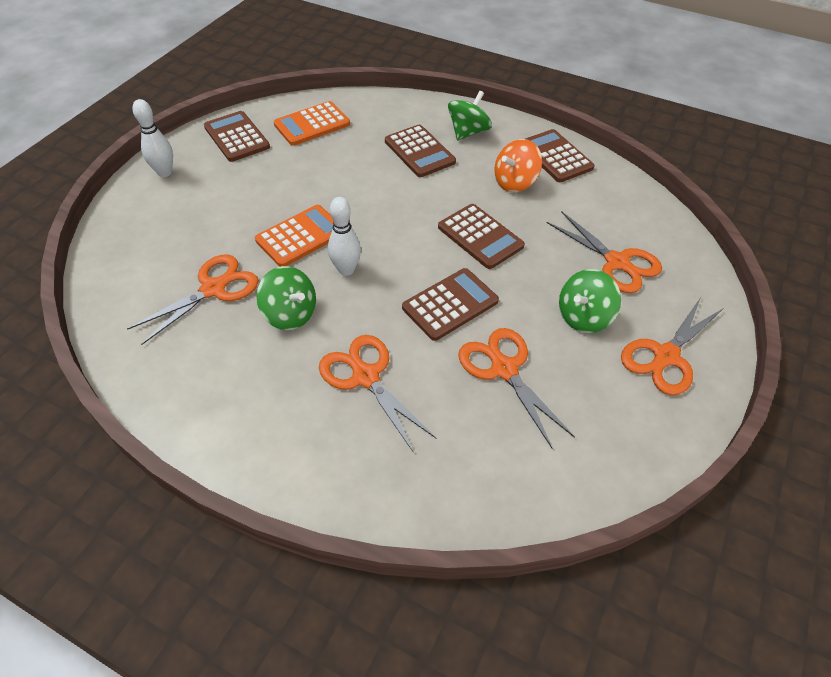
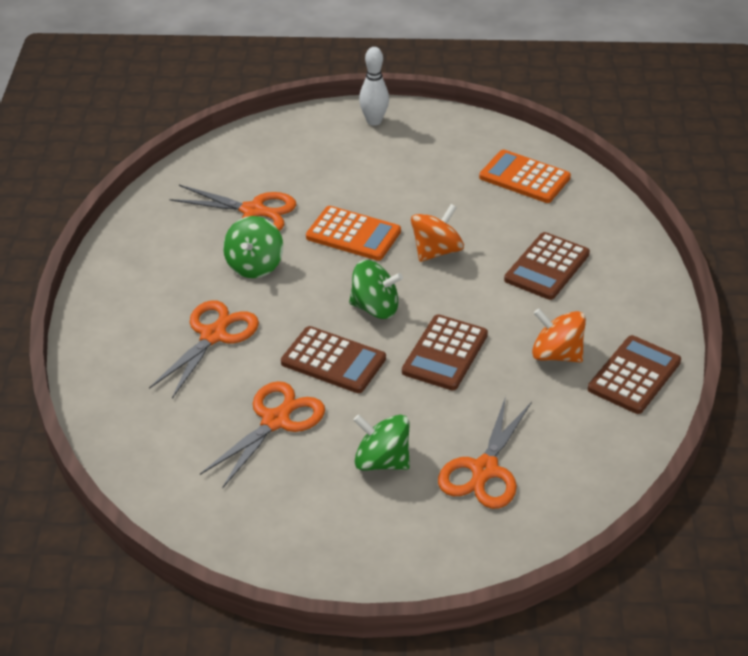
camera: 65 degrees right, 10 degrees down
(236, 137) = (460, 139): brown calculator -> none
(346, 270) = (331, 278): white bowling pin -> none
(359, 198) = (436, 251): none -> orange spinning top
(468, 132) = (616, 292): green spinning top -> green spinning top (375, 308)
(666, 356) = (367, 538): orange scissors -> none

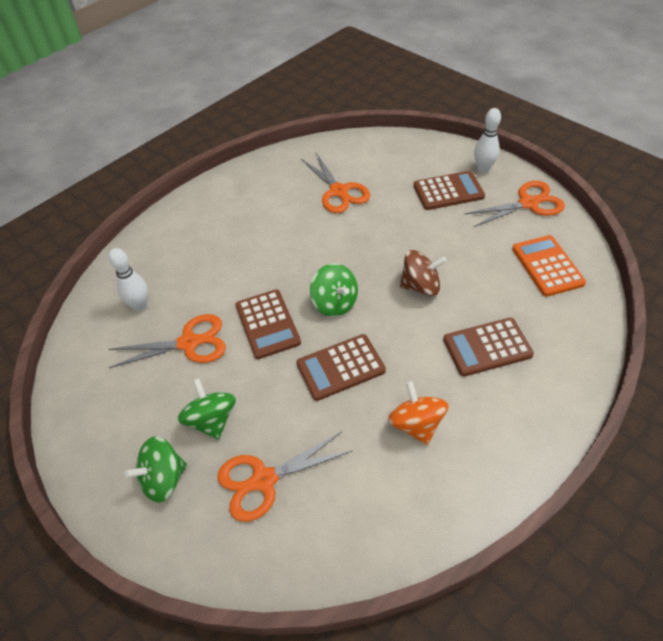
camera: 45 degrees right, 10 degrees up
(176, 423) = (140, 306): none -> white bowling pin
(213, 336) = (223, 261): orange scissors -> orange scissors (528, 203)
(254, 266) = (298, 228): green spinning top -> green spinning top (163, 479)
(353, 234) = (380, 241): orange calculator -> none
(436, 251) = (420, 286): orange spinning top -> brown spinning top
(634, 375) = (456, 486): brown calculator -> brown calculator (448, 191)

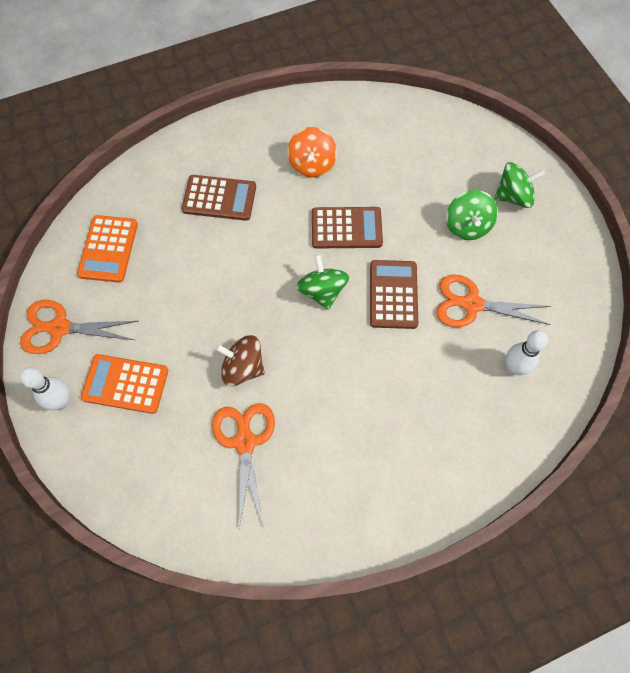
camera: 160 degrees left, 15 degrees up
(264, 480) = (439, 169): orange scissors -> none
(420, 286) = (234, 276): brown spinning top -> brown spinning top (243, 368)
(448, 191) = (125, 384): brown calculator -> orange calculator

